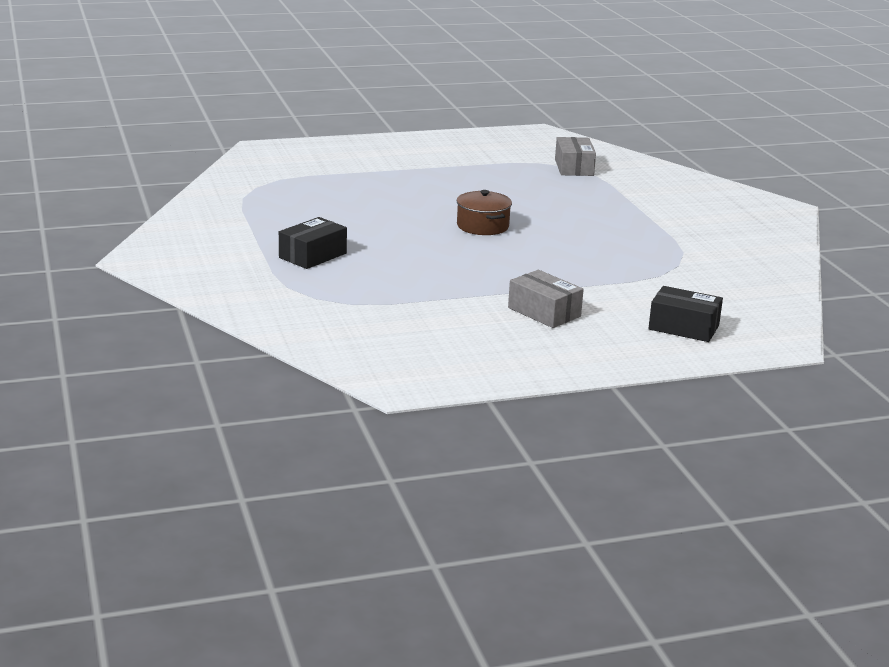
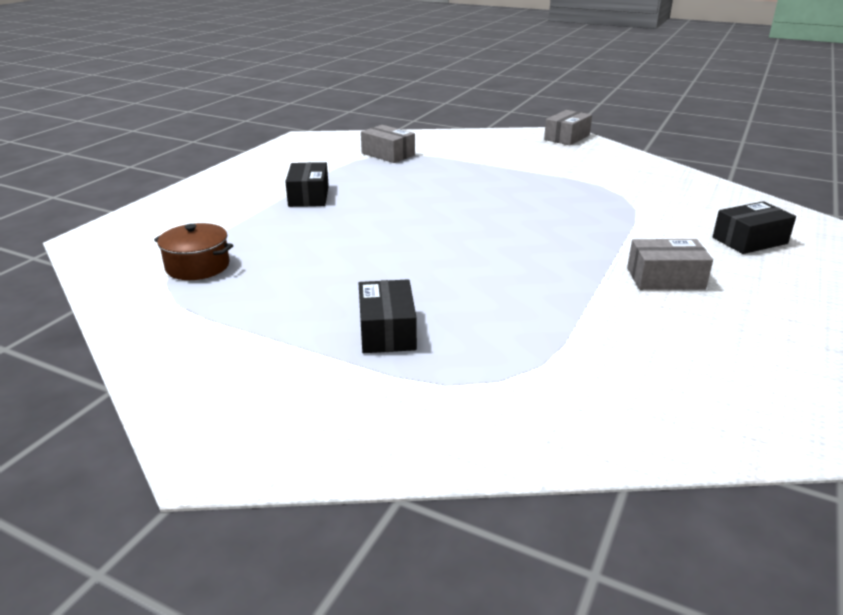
camera: 45 degrees left, 5 degrees up
(441, 173) = (309, 196): none -> black box
(482, 226) = (444, 226): brown pot -> brown pot (197, 266)
(776, 212) = (567, 137): none -> grey box

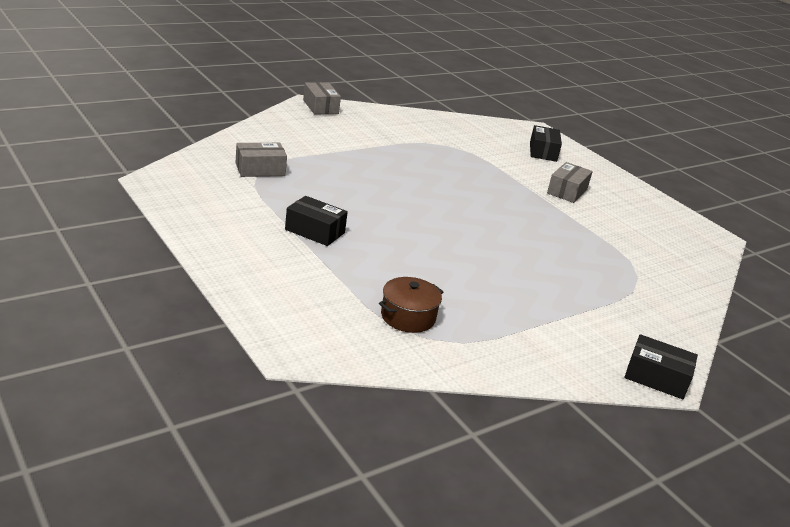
camera: 65 degrees left, 0 degrees up
(387, 331) = (565, 285): black box -> black box (656, 377)

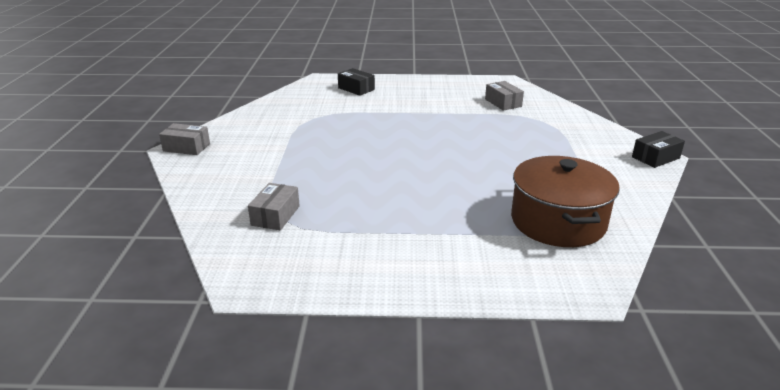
camera: 50 degrees left, 0 degrees up
(315, 231) = (407, 222): black box -> none
(408, 317) = (558, 221): brown pot -> brown pot, size x2.04
(567, 191) = (418, 101): grey box -> grey box (503, 103)

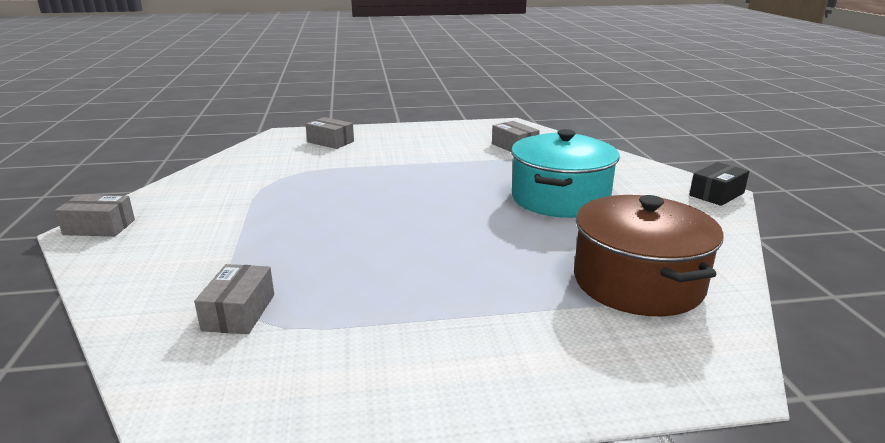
camera: 10 degrees left, 5 degrees down
(356, 89) = (330, 142): black box -> grey box
(524, 151) = (560, 198): none -> turquoise pot

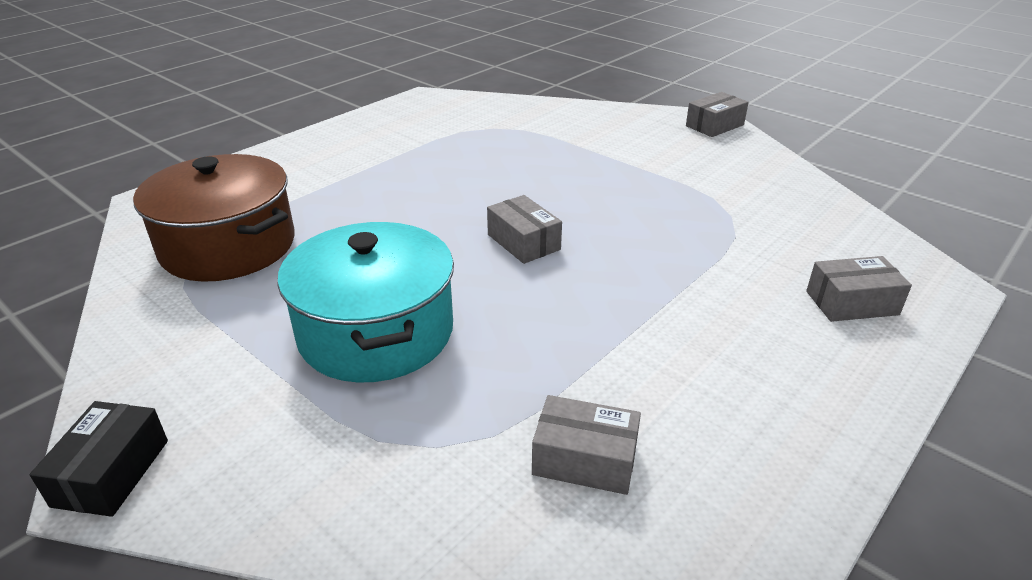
camera: 140 degrees right, 10 degrees up
(239, 312) = (500, 127): grey box -> grey box (523, 242)

